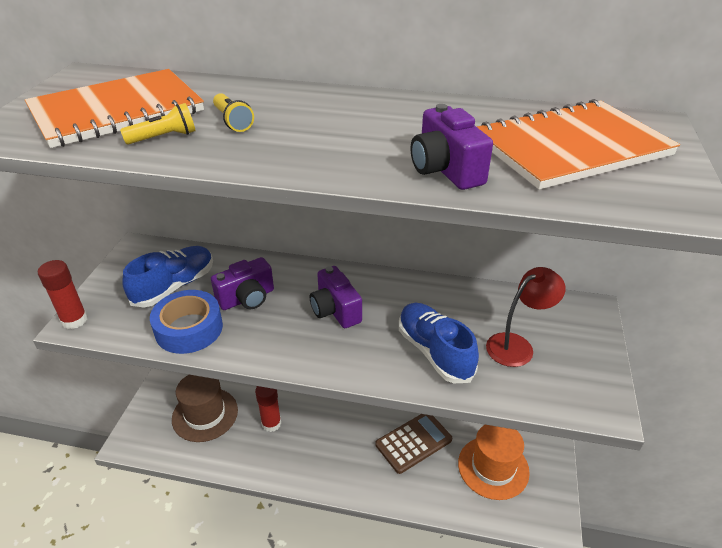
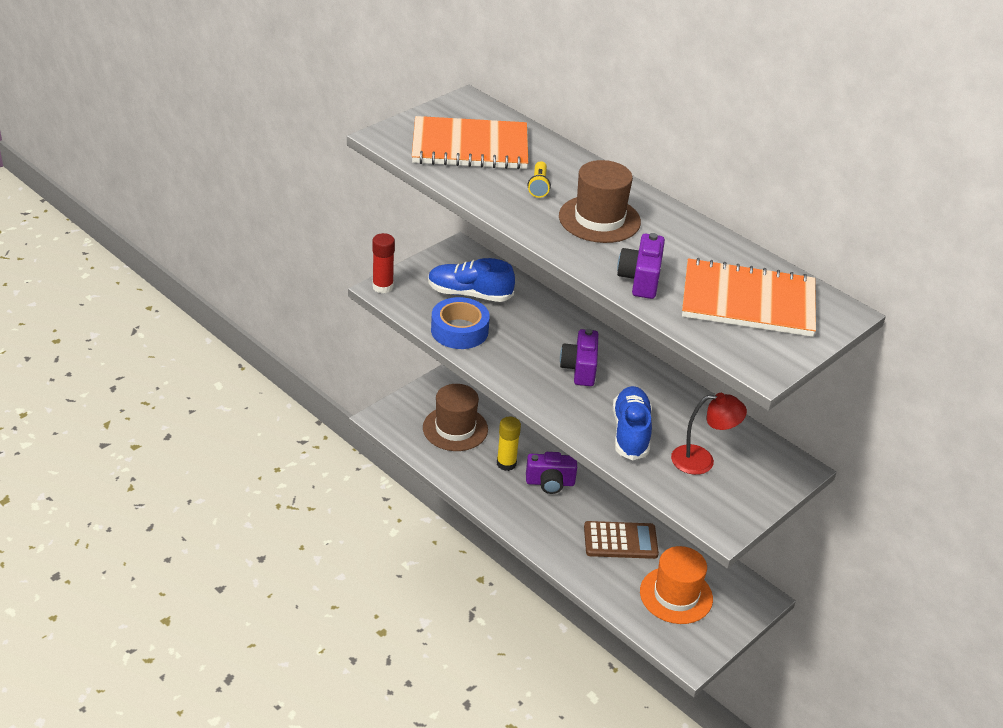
camera: 30 degrees right, 0 degrees up
(164, 137) = (485, 181): yellow flashlight -> none
(174, 286) = (469, 294): blue shoe -> blue shoe turned 150 degrees counterclockwise
(247, 298) = (518, 328): purple camera -> purple camera (550, 483)
(271, 423) = (506, 463): red glue stick -> yellow glue stick
(332, 129) = (599, 219): none -> brown hat

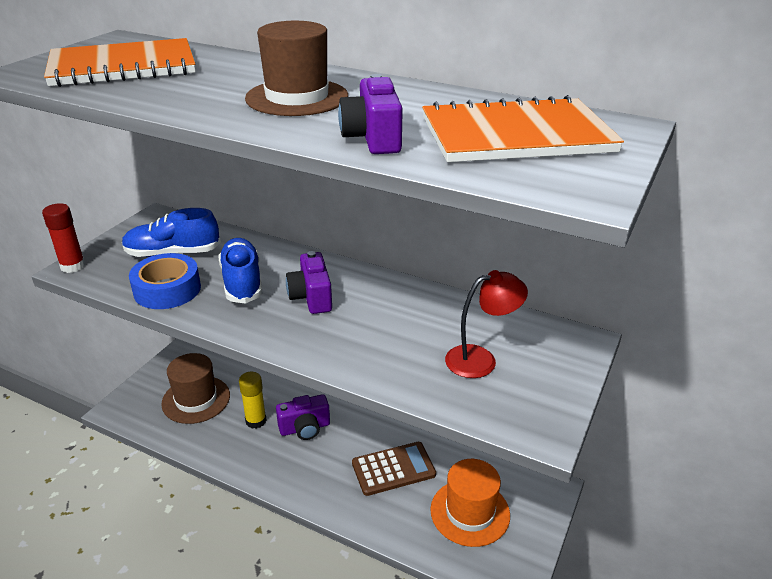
camera: 15 degrees left, 5 degrees down
(539, 186) = (214, 83): yellow flashlight -> none
(630, 433) = (390, 349): blue shoe -> blue shoe (242, 282)

